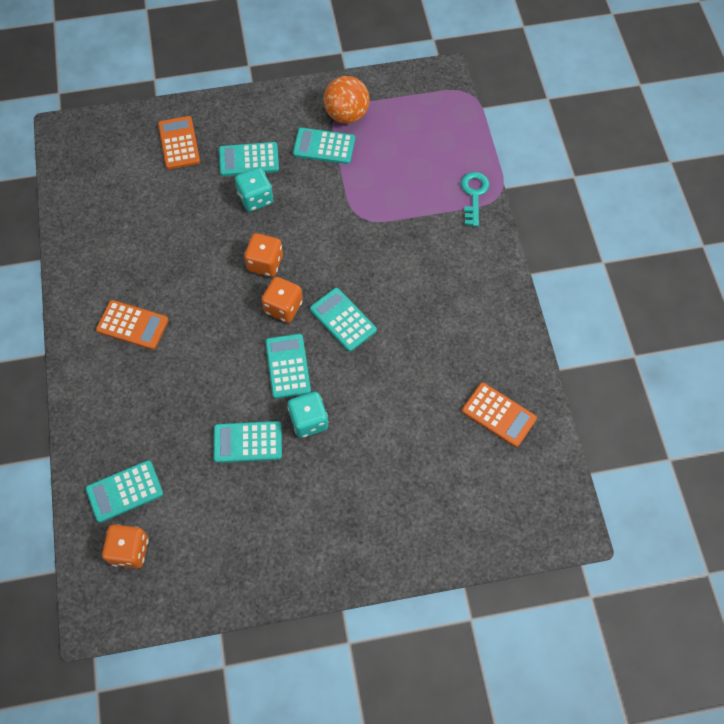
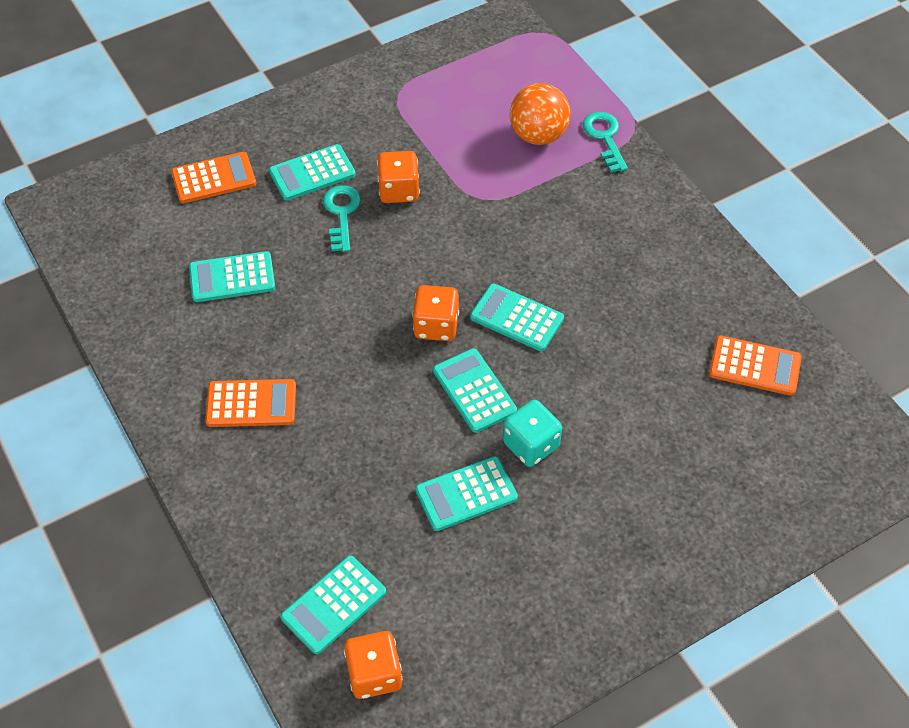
camera: 20 degrees left, 10 degrees down
(179, 143) = (214, 178): orange calculator -> orange calculator turned 105 degrees clockwise
(255, 198) = (341, 214): turquoise dice -> turquoise key
(265, 263) = (389, 283): orange dice -> orange dice (399, 190)
(324, 146) = (399, 134): turquoise calculator -> turquoise calculator (232, 277)
(346, 115) = (410, 92): orange ball -> orange ball (538, 135)

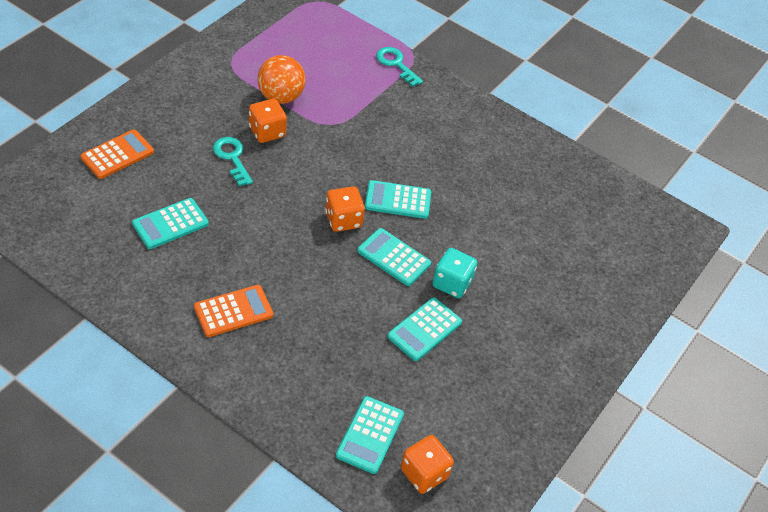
camera: 30 degrees left, 5 degrees down
(312, 173) = (194, 134): turquoise calculator -> none
(538, 135) = (349, 72): orange ball -> orange ball (280, 97)
(754, 366) = (571, 192): orange calculator -> none

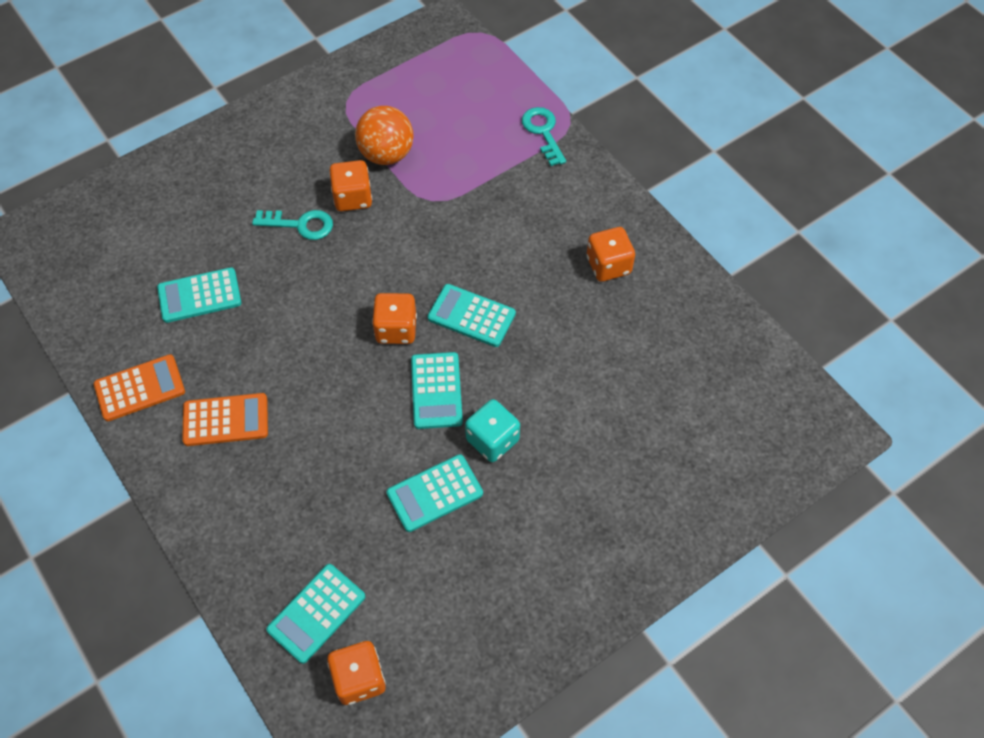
camera: 25 degrees right, 10 degrees up
(117, 155) = (176, 198): orange calculator -> orange calculator (140, 388)
(232, 158) = (300, 225): turquoise key -> turquoise key turned 105 degrees clockwise
(394, 257) = (436, 391): turquoise calculator -> turquoise calculator turned 150 degrees counterclockwise
(485, 148) = (608, 265): none -> orange dice

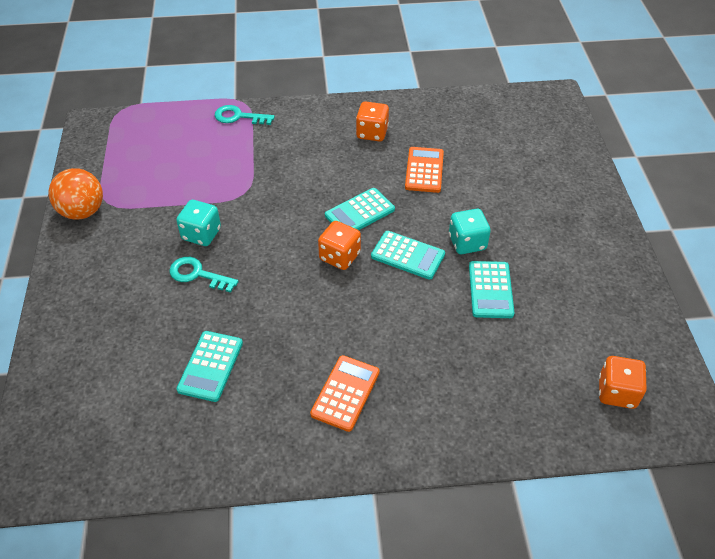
camera: 60 degrees left, 10 degrees down
(140, 388) = (271, 444): orange calculator -> orange calculator (424, 170)
(300, 225) = (198, 274): turquoise key -> turquoise key turned 105 degrees counterclockwise
(316, 613) = (551, 398): turquoise calculator -> none
(353, 198) = (201, 234): orange dice -> turquoise dice
(386, 154) = (180, 200): orange ball -> orange ball (83, 212)

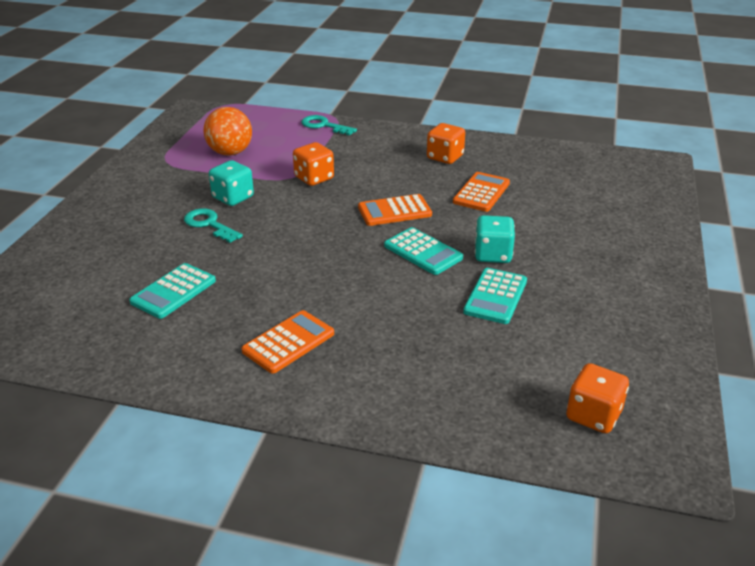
camera: 20 degrees right, 15 degrees down
(83, 212) = (141, 163): orange ball -> orange ball (230, 153)
(339, 256) = (353, 239): orange dice -> orange dice (314, 178)
(359, 212) = (394, 211): turquoise calculator -> orange calculator

